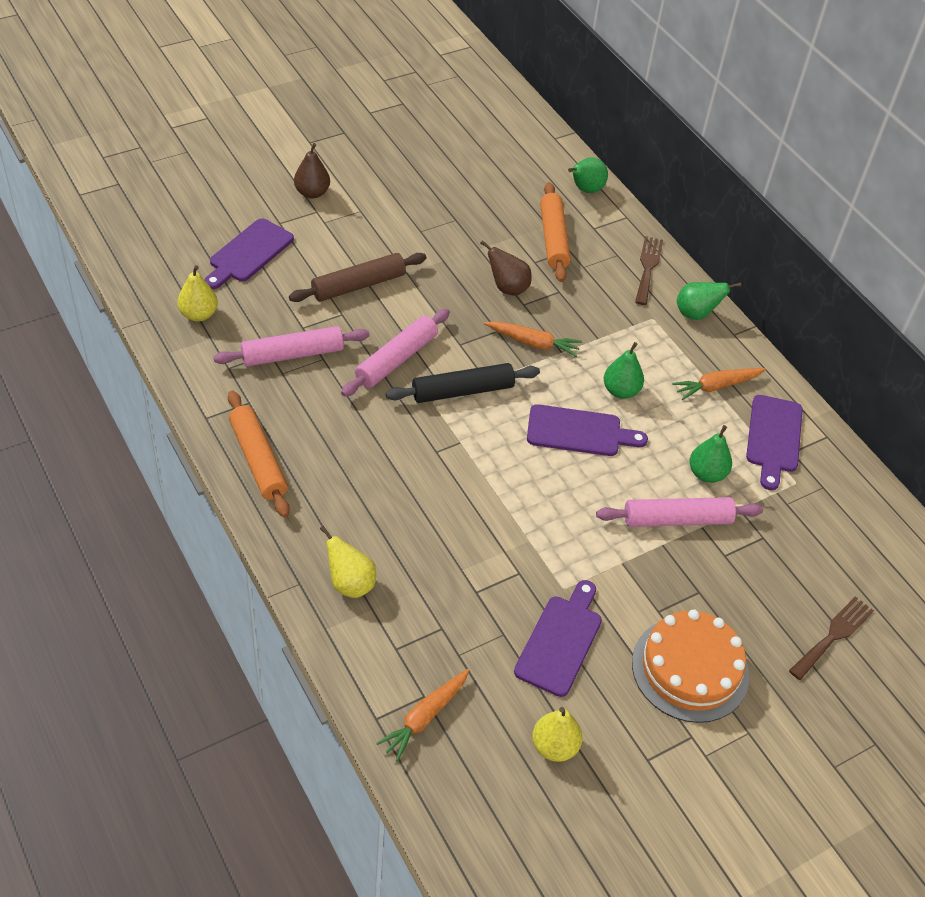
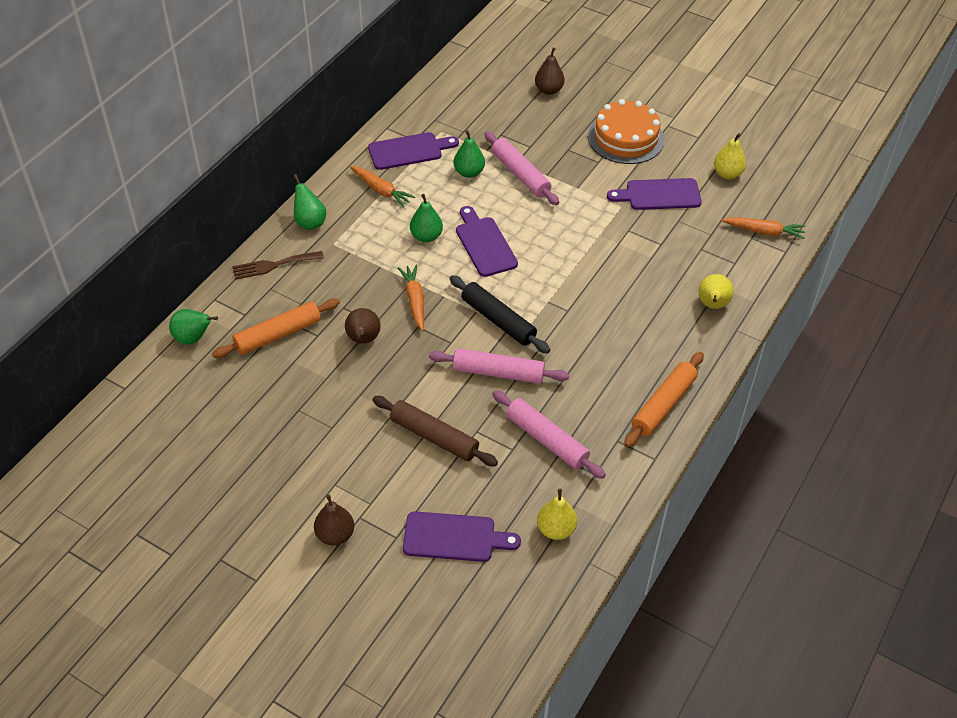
camera: 115 degrees left, 0 degrees up
(833, 635) = (549, 90): brown fork -> brown pear

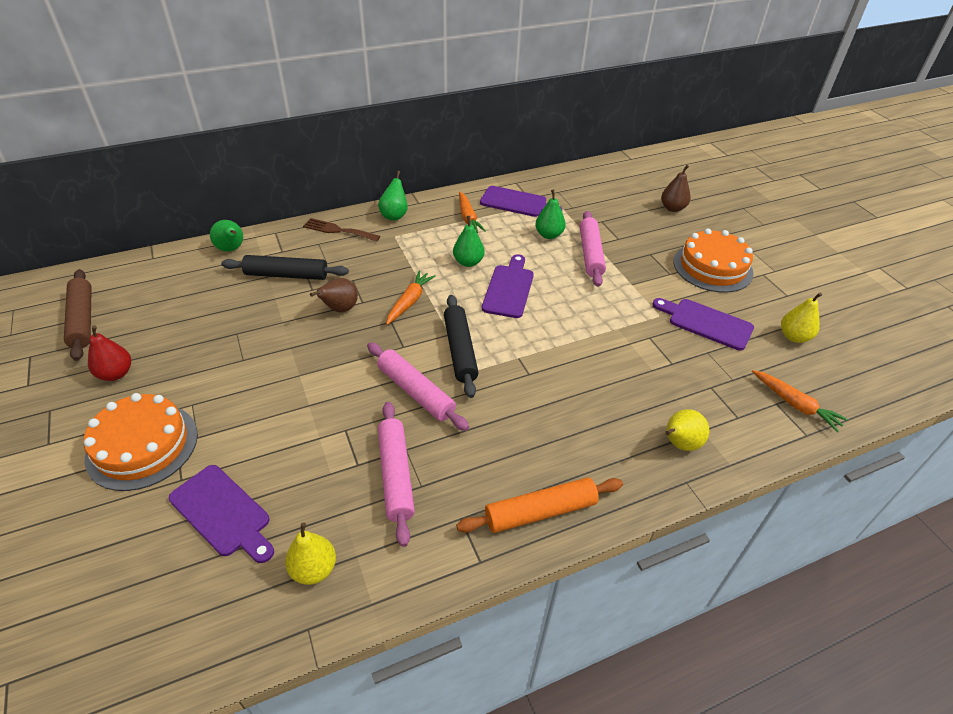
camera: 35 degrees right, 5 degrees down
(237, 500) = (116, 374): none -> red pear
(278, 334) = (286, 275): orange rolling pin -> black rolling pin
(335, 535) = (142, 445): brown pear -> orange cake
(434, 437) = (306, 413): brown rolling pin -> brown rolling pin (82, 320)

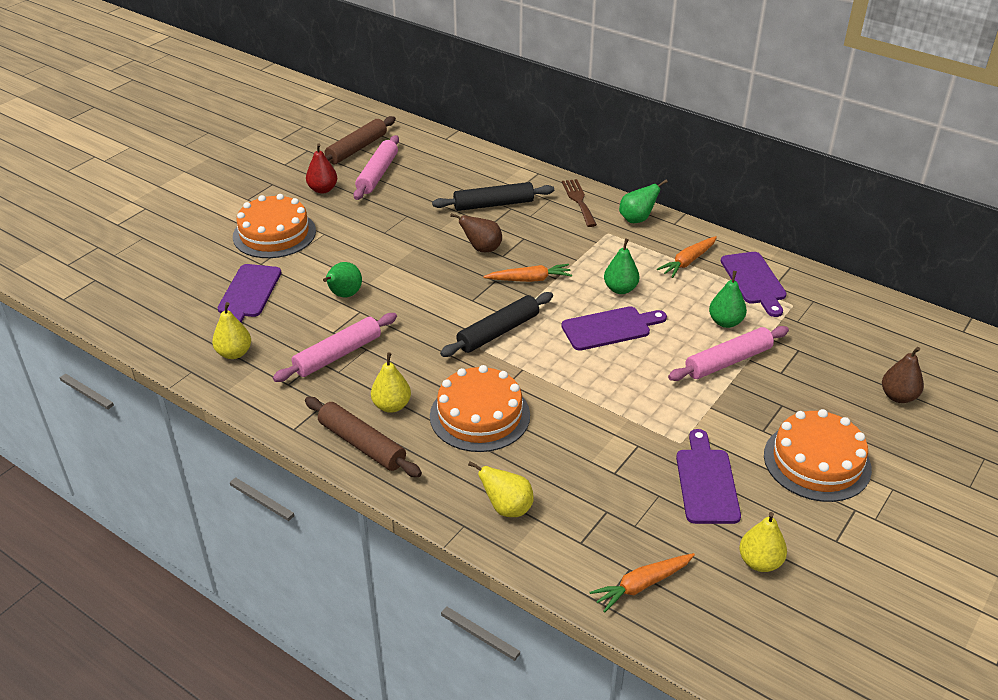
camera: 60 degrees right, 5 degrees down
(231, 249) = (494, 165): green pear -> green pear (344, 295)
(286, 275) = (493, 204): black rolling pin -> black rolling pin turned 75 degrees counterclockwise
(415, 392) = (428, 328): pink rolling pin -> pink rolling pin (377, 174)
(502, 465) = (392, 406): none -> yellow pear
(540, 511) = (362, 444): orange rolling pin -> brown rolling pin
(557, 410) = (480, 415): none -> orange cake
(795, 404) = (642, 585): orange carrot -> orange carrot turned 45 degrees clockwise

